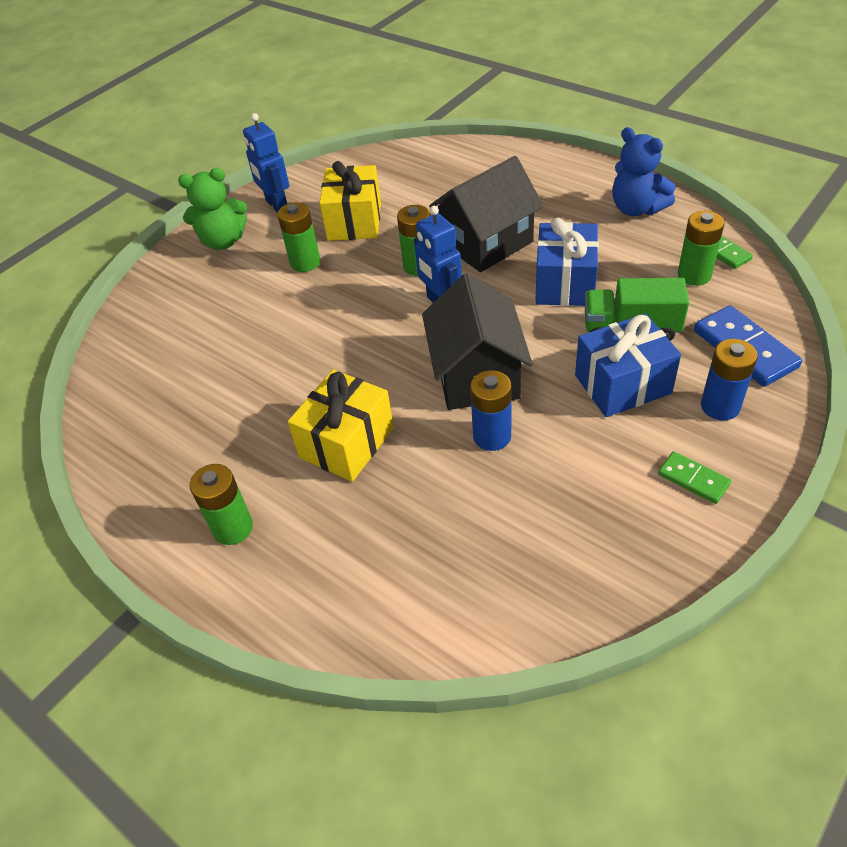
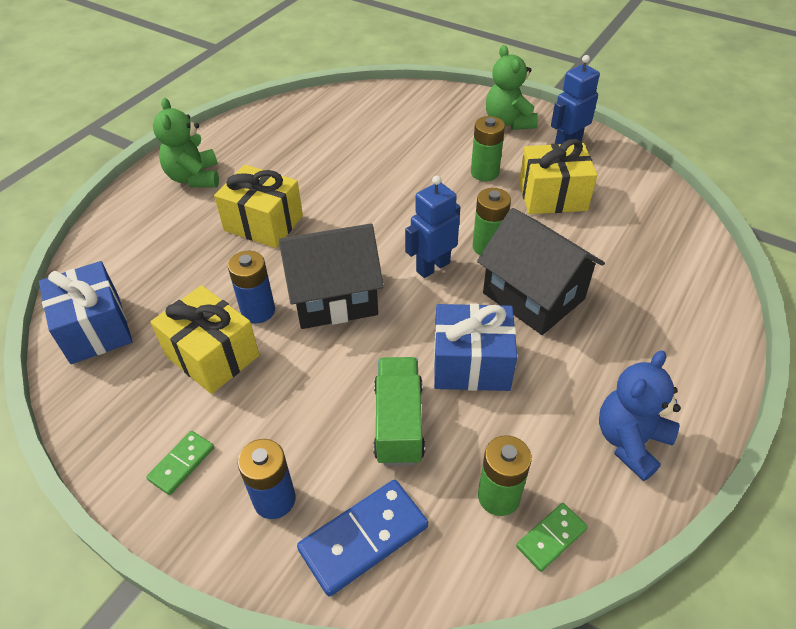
camera: 80 degrees right, 0 degrees up
(233, 528) = (194, 178): green battery -> green teddy bear
(555, 470) = (212, 355): none -> yellow gift
(622, 384) = (314, 411): blue gift -> blue gift (95, 329)

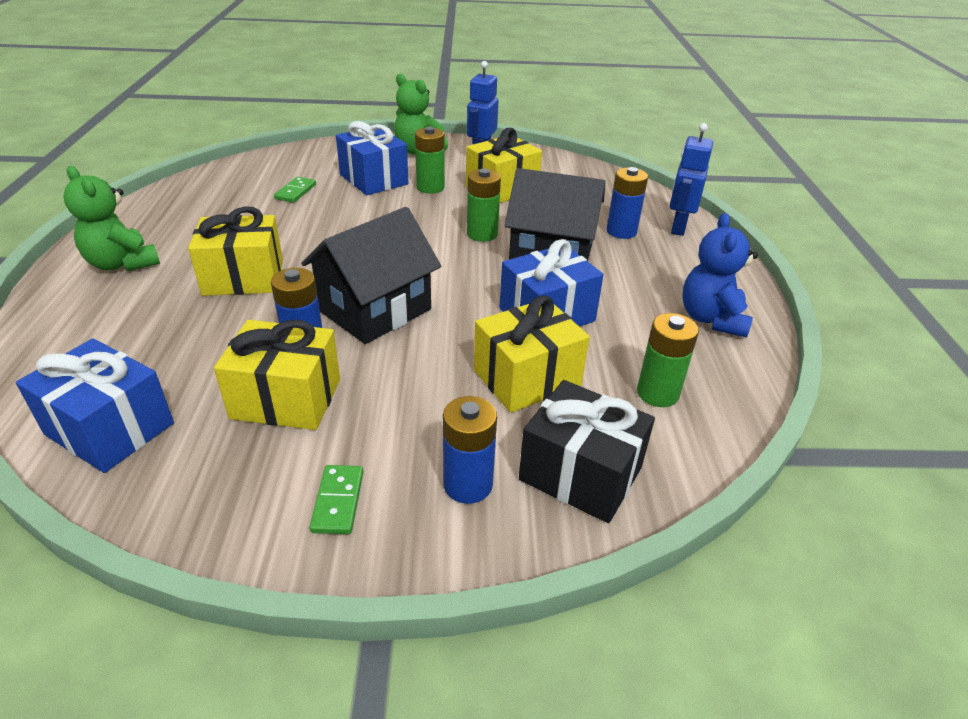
camera: 35 degrees left, 10 degrees down
(364, 538) = (580, 474): blue domino -> black gift
(399, 423) = (527, 378): green truck -> yellow gift
(432, 267) = (447, 261): blue robot -> blue robot (678, 227)
(441, 147) = (373, 179): none -> blue gift
(551, 538) = (722, 402): green domino -> green domino (296, 192)
(631, 294) = (621, 231): none -> blue battery

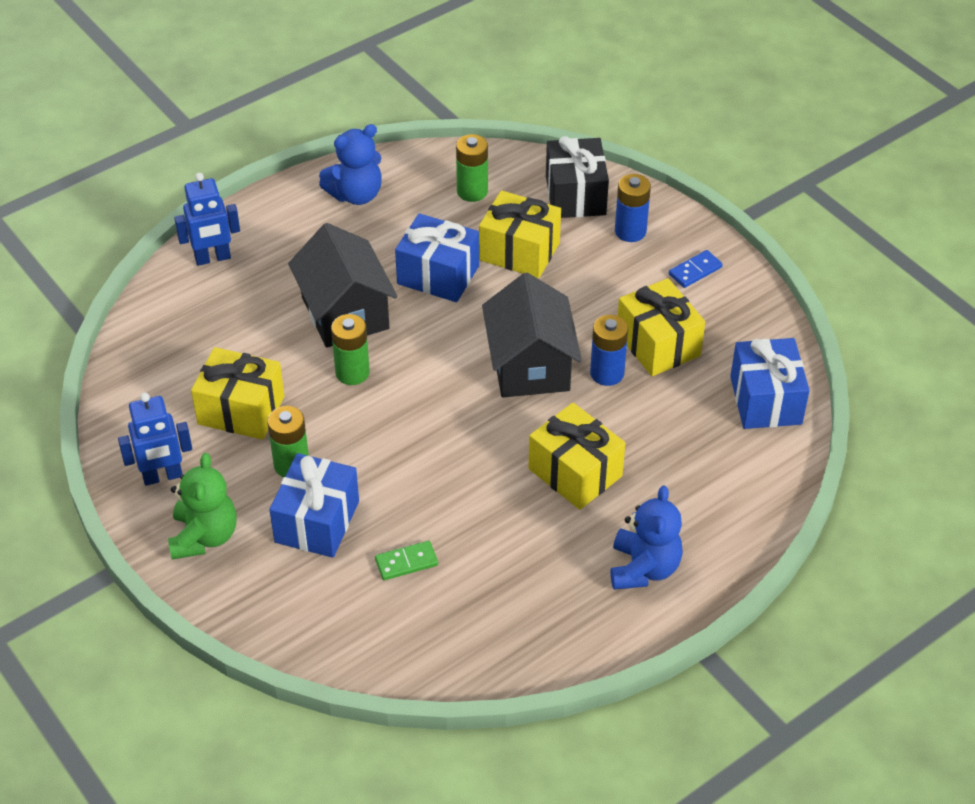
camera: 125 degrees left, 10 degrees up
(122, 263) = (643, 568): green teddy bear -> blue teddy bear
(338, 501) = (695, 271): green domino -> blue domino
(375, 310) = (530, 365): black house -> black house turned 75 degrees clockwise
(621, 231) = (257, 289): blue battery -> none

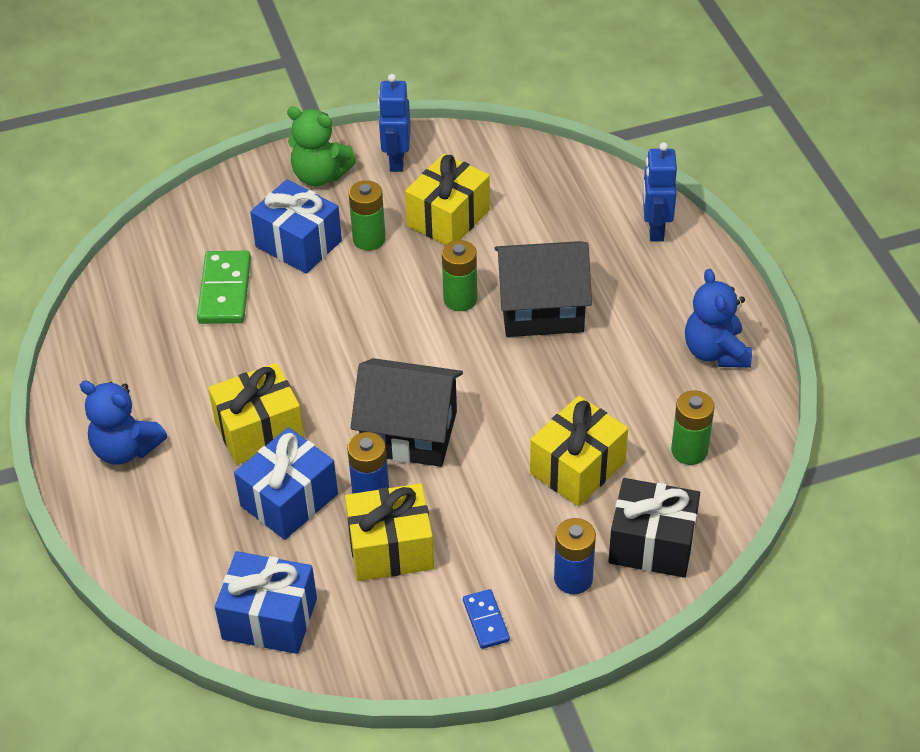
camera: 110 degrees right, 0 degrees up
(406, 562) = (225, 290): green domino -> green domino, size x1.75
(438, 275) = (567, 391): blue gift -> blue gift (289, 500)

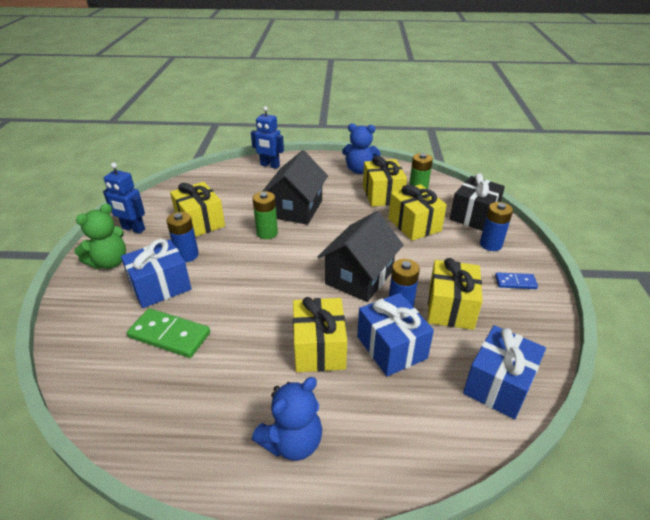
camera: 70 degrees left, 10 degrees down
(369, 239) = (187, 255): green battery -> blue battery
(648, 405) = (382, 195): none -> yellow gift

